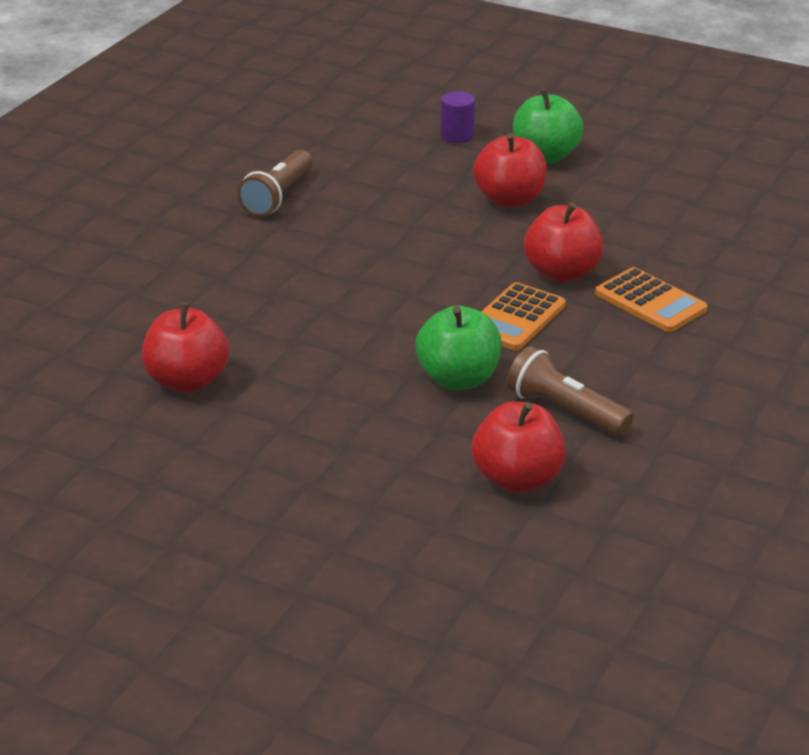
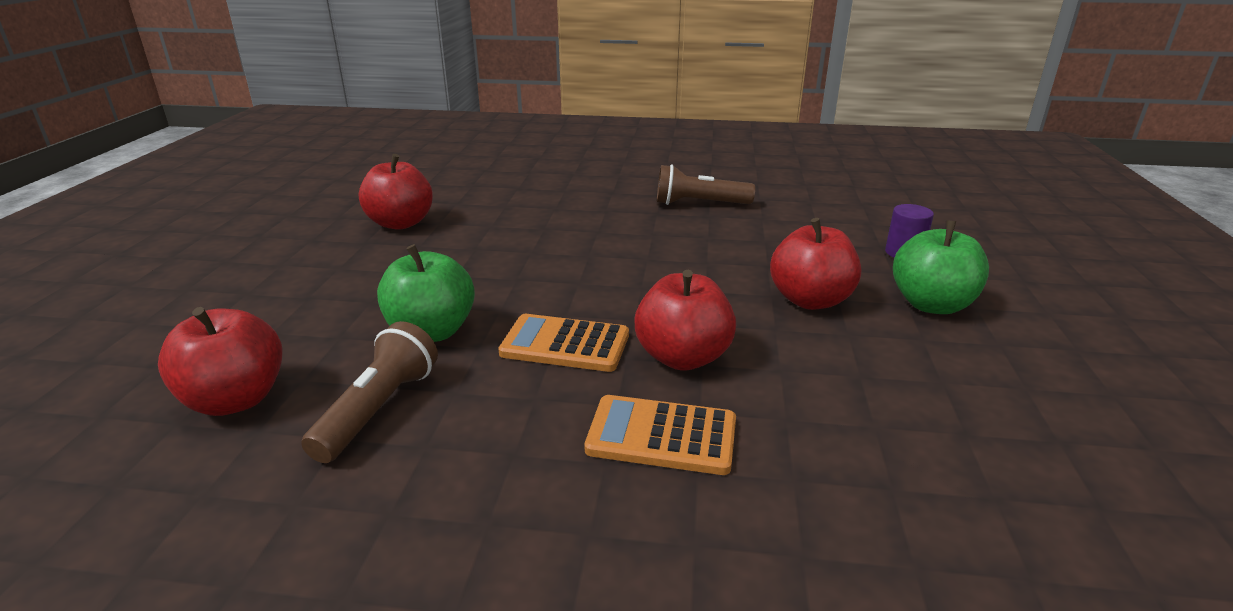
camera: 70 degrees right, 5 degrees down
(650, 301) = (662, 436): orange calculator -> orange calculator turned 75 degrees clockwise

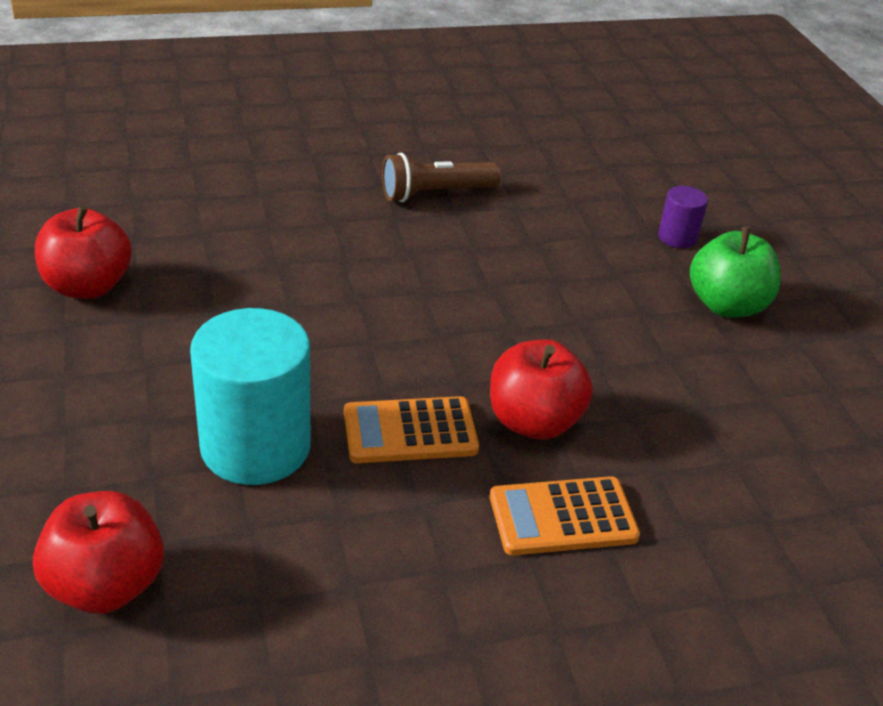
camera: 25 degrees left, 10 degrees up
(378, 409) = (274, 557): brown flashlight -> none
(431, 332) = (255, 446): green apple -> turquoise cylinder
(810, 300) = (617, 321): red apple -> none

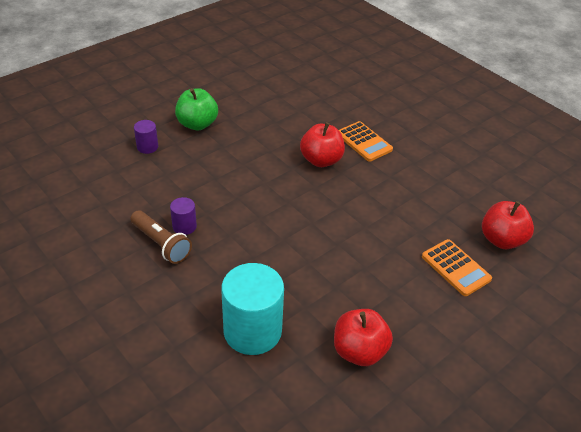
camera: 115 degrees left, 5 degrees up
(255, 446) = (405, 231): turquoise cylinder -> turquoise cylinder (252, 331)
(410, 431) = (356, 191): orange calculator -> orange calculator (456, 268)
(457, 220) = (184, 226): none -> purple cylinder

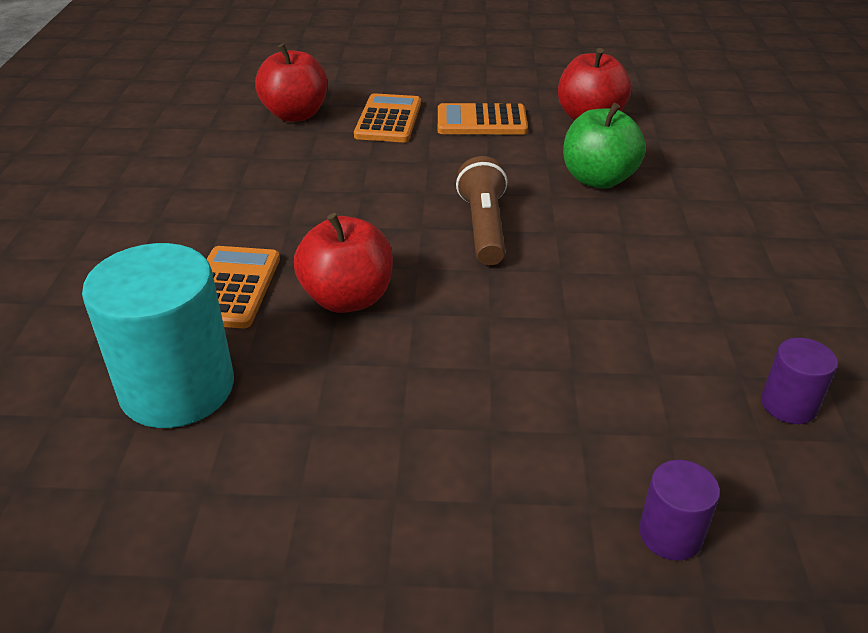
camera: 135 degrees left, 5 degrees down
(161, 244) = (761, 312): brown flashlight -> brown flashlight (484, 227)
(184, 226) = (701, 318): purple cylinder -> purple cylinder (788, 405)
(197, 124) = (490, 529): green apple -> green apple (598, 179)
(252, 331) = (695, 173): turquoise cylinder -> turquoise cylinder (177, 388)
(411, 301) = (481, 121): none -> orange calculator

